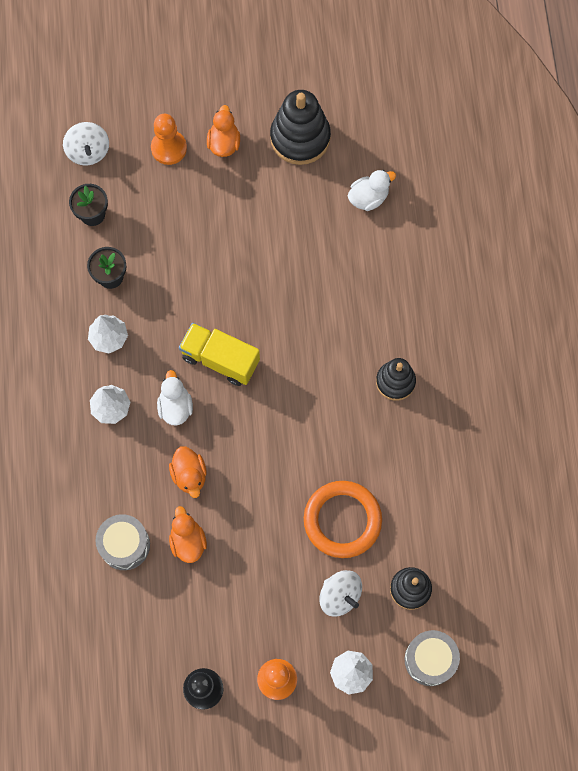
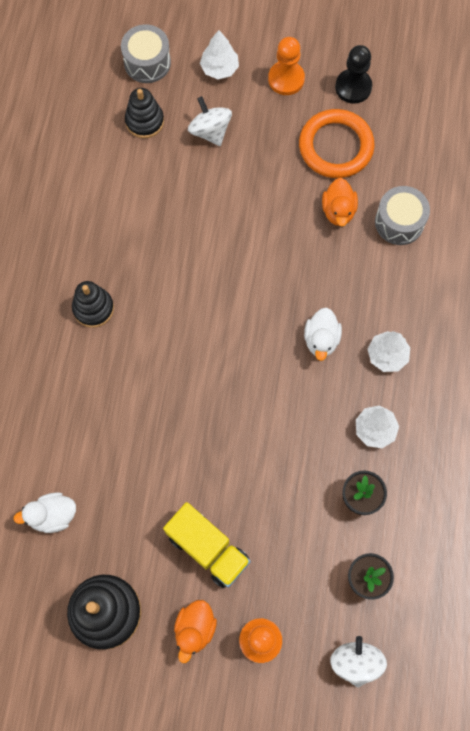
camera: 165 degrees left, 0 degrees up
(189, 475) = (322, 270): orange duck -> none
(220, 359) = (264, 376): yellow truck -> yellow truck (208, 548)
(342, 520) = (187, 193): orange ring -> orange ring (336, 146)

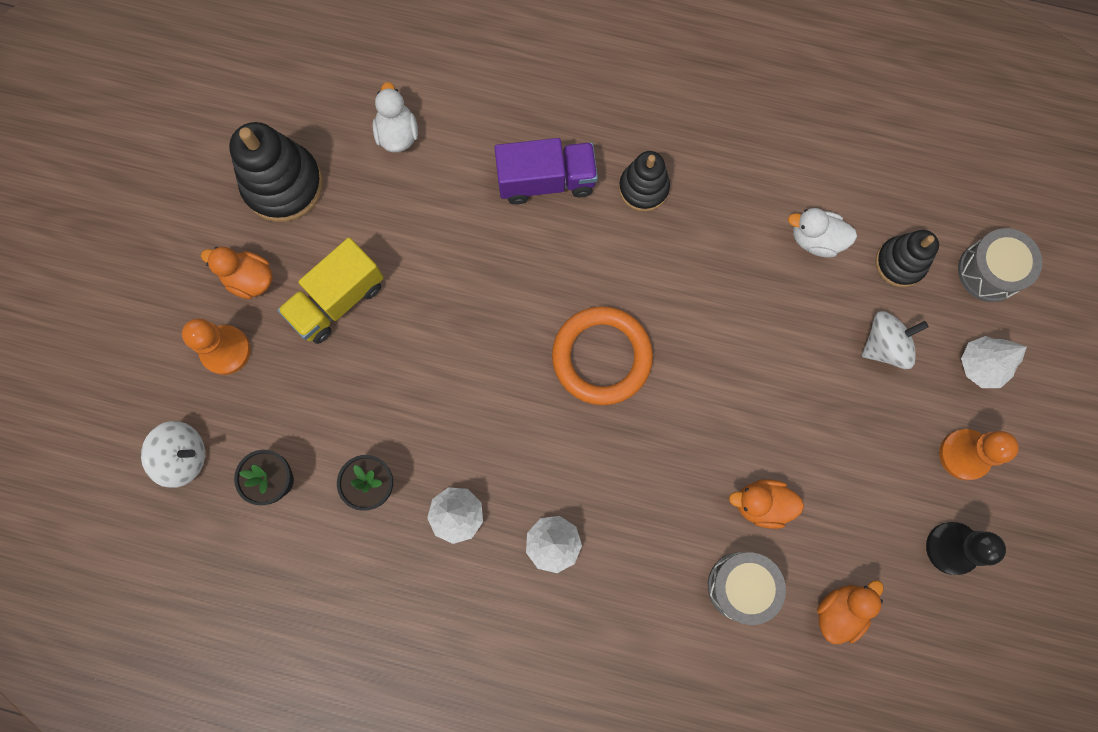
camera: 95 degrees right, 5 degrees up
(90, 386) = (546, 180): none -> purple truck
(321, 339) = (581, 461): white duck -> white duck (815, 239)
(336, 146) = (858, 512): orange ring -> orange ring (601, 357)
(407, 157) = (839, 611): none -> orange duck

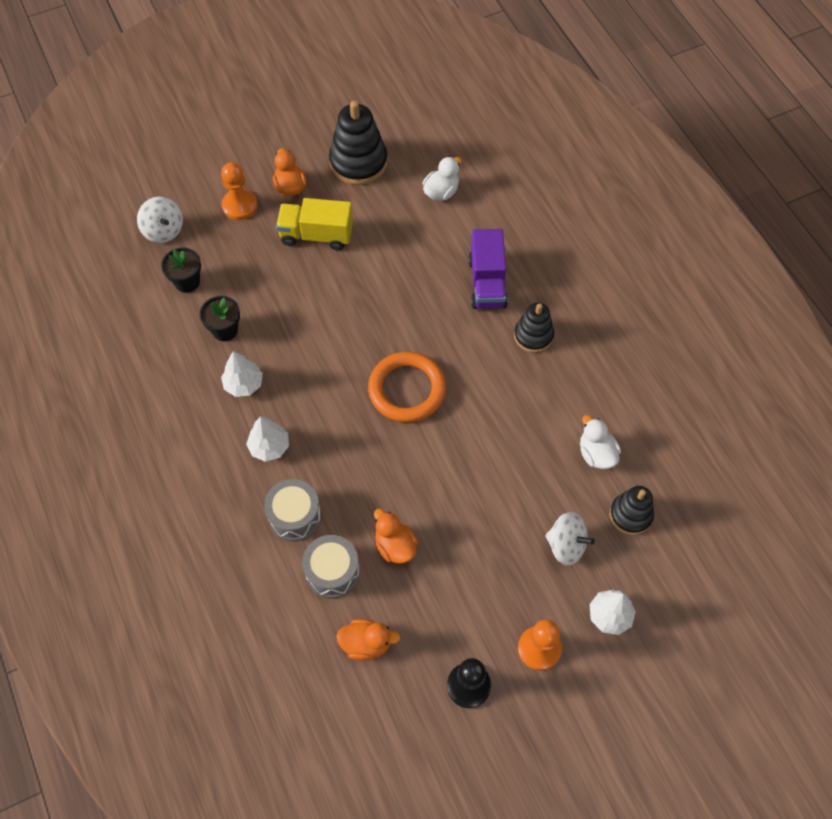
camera: 50 degrees right, 15 degrees down
(546, 180) = (487, 283): purple truck -> purple truck turned 45 degrees clockwise
(989, 271) = (679, 574): grey drum -> grey drum (295, 516)

